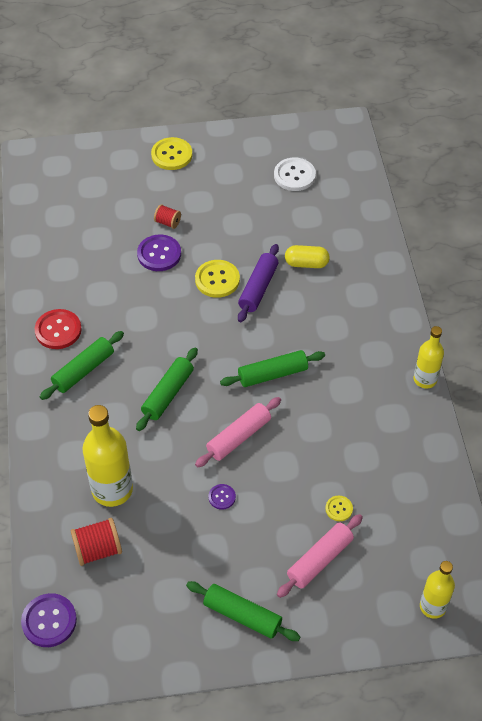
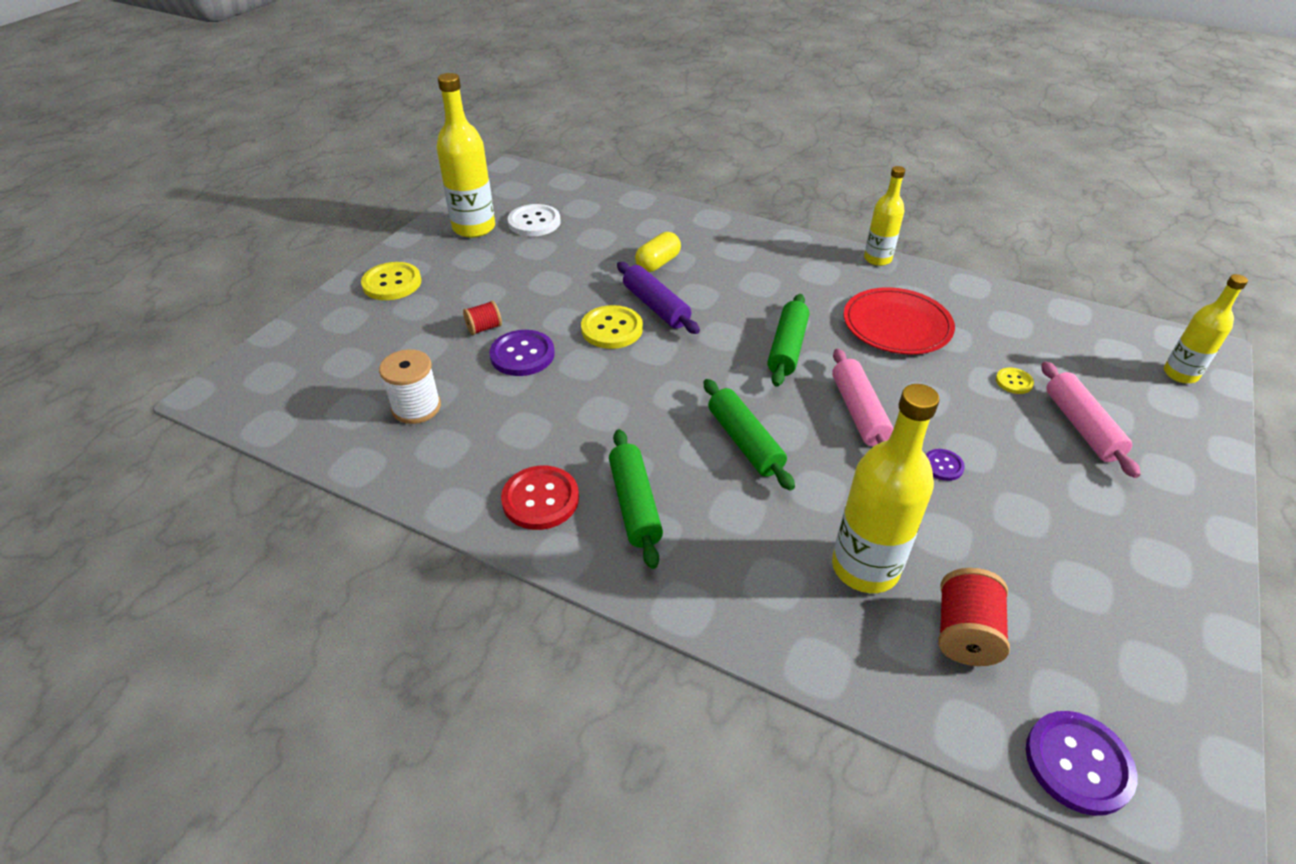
camera: 55 degrees left, 10 degrees down
(82, 238) = (416, 407): none -> white spool
(242, 615) = (1142, 529): green rolling pin -> none
(260, 151) = (474, 228): none -> yellow bottle
(349, 422) = (897, 325): none -> red plate

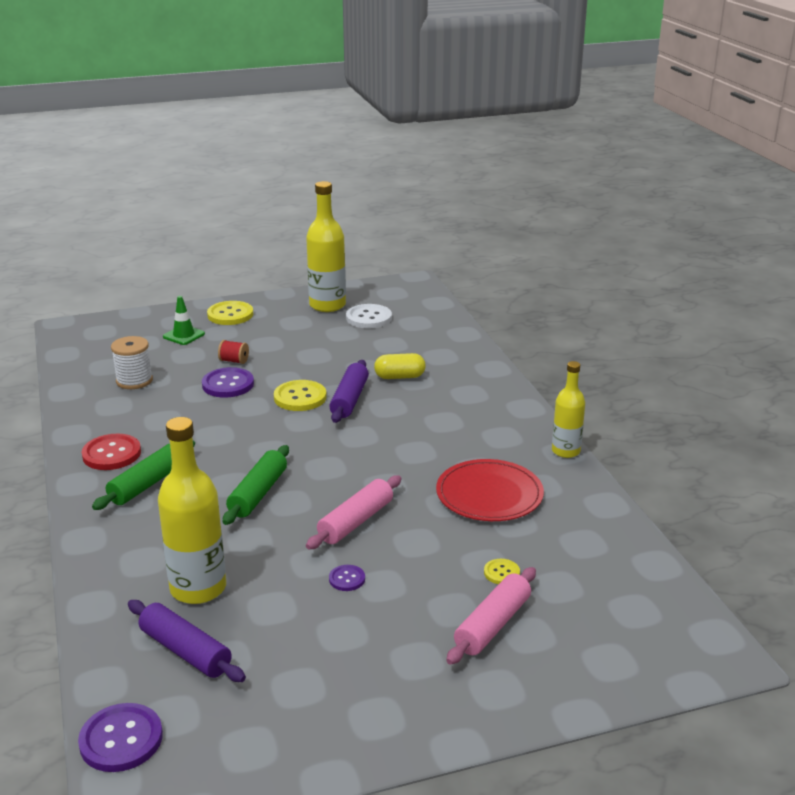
camera: 45 degrees right, 15 degrees down
(380, 329) = (184, 335): none -> green traffic cone
(787, 348) = (384, 464): green rolling pin -> none
(964, 633) = (185, 651): red spool -> purple rolling pin
(1180, 374) = (657, 653): yellow bottle -> none

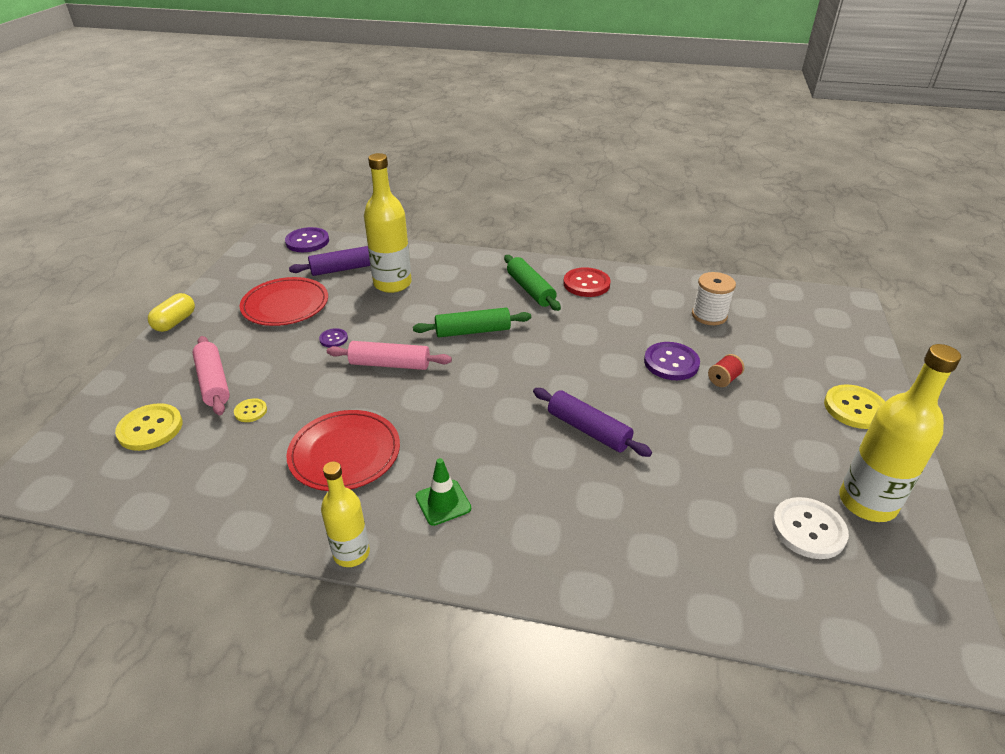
camera: 120 degrees right, 10 degrees up
(184, 335) = (804, 363): green traffic cone -> green traffic cone (443, 502)
(258, 493) = (472, 331): green rolling pin -> green rolling pin turned 60 degrees counterclockwise
(300, 397) = (615, 398): yellow button -> yellow button (150, 428)
(311, 657) = (285, 305): none -> red plate
(356, 521) = (390, 364): pink rolling pin -> pink rolling pin turned 60 degrees counterclockwise
(399, 377) = (616, 489): yellow capsule -> yellow capsule (175, 322)

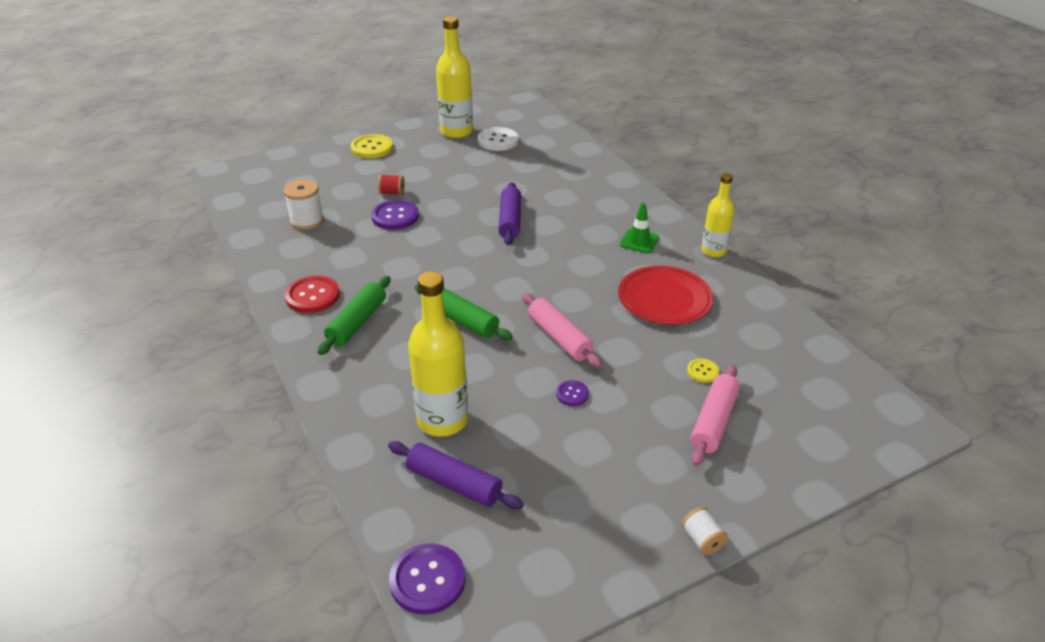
camera: 130 degrees left, 0 degrees up
(150, 428) = (793, 410): yellow button -> none
(175, 322) = (702, 540): yellow capsule -> white spool
(285, 305) = (569, 474): red plate -> none

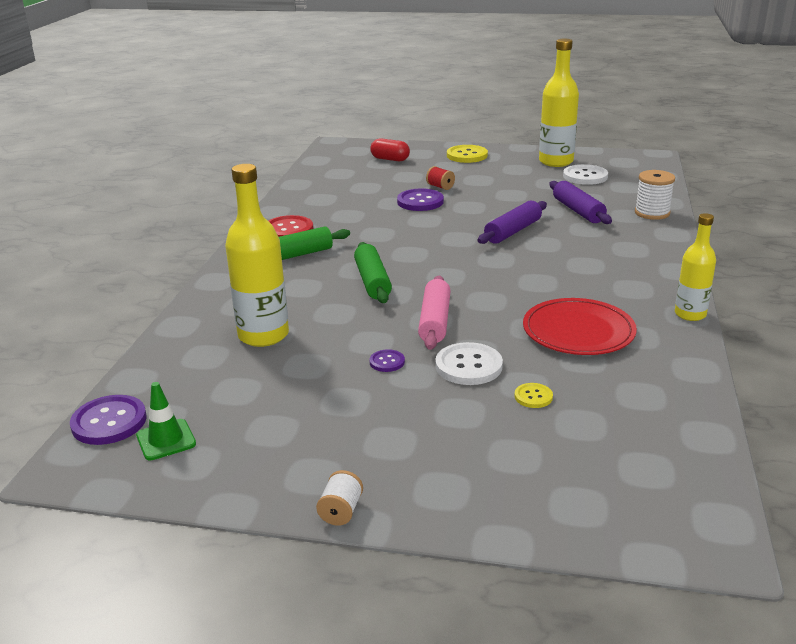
camera: 40 degrees right, 10 degrees down
(304, 175) = (390, 159): none -> red capsule
(307, 221) = (351, 186): white spool -> white spool (652, 213)
(454, 483) = (212, 376): purple rolling pin -> purple rolling pin (578, 211)
(632, 367) = (468, 366): none -> white button
(639, 241) = (617, 282): green traffic cone -> green traffic cone (166, 440)
(713, 422) = (485, 436): pink rolling pin -> none

